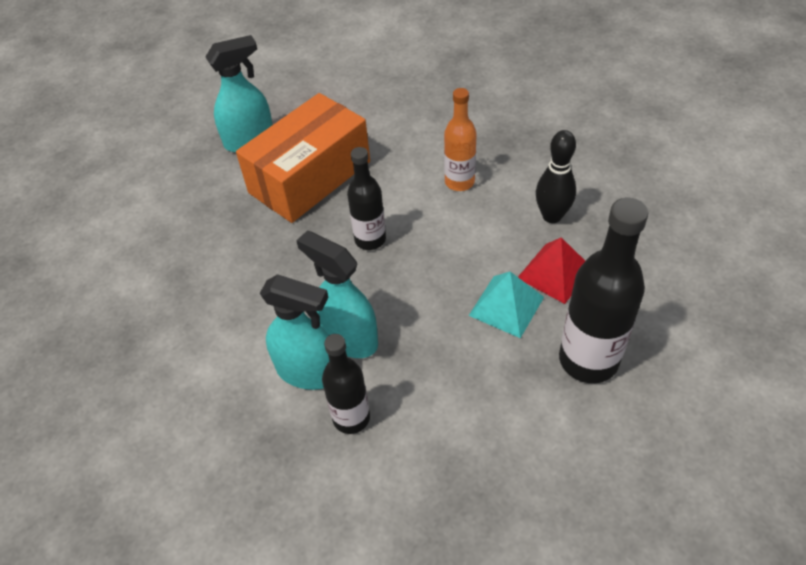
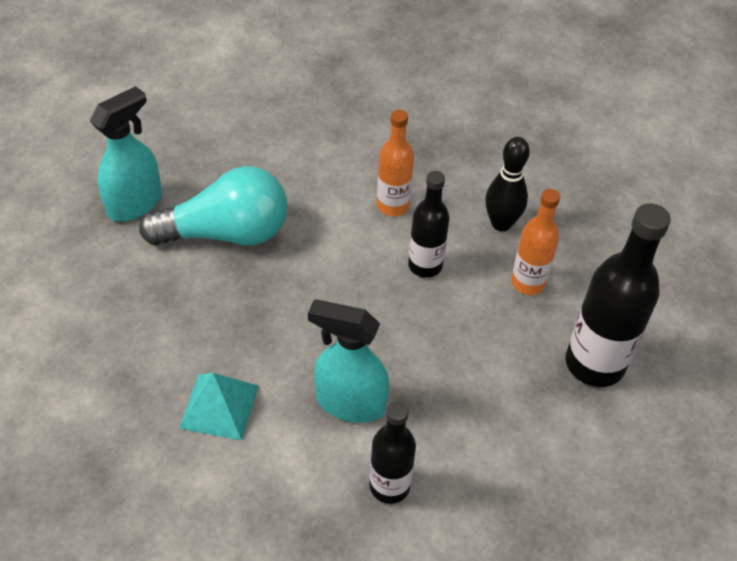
camera: 25 degrees left, 0 degrees up
(308, 371) = (322, 449): turquoise spray bottle -> none
(310, 177) = (226, 233): orange box -> turquoise light bulb
(370, 239) = (325, 290): black bottle -> black bottle (425, 265)
(506, 306) = (495, 328): turquoise pyramid -> turquoise pyramid (219, 406)
(554, 273) = (528, 283): red pyramid -> orange bottle

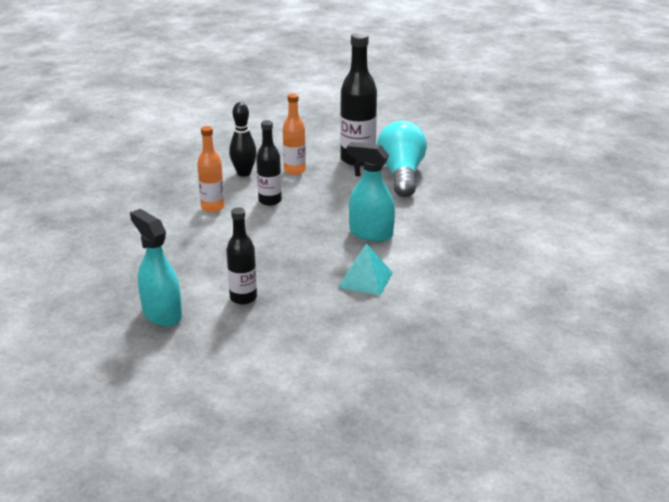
camera: 80 degrees left, 20 degrees down
(226, 233) = (211, 273): turquoise light bulb -> turquoise light bulb (401, 175)
(350, 402) = (370, 233): turquoise spray bottle -> turquoise spray bottle turned 90 degrees clockwise
(389, 486) = (429, 225): black bottle -> black bottle (243, 298)

